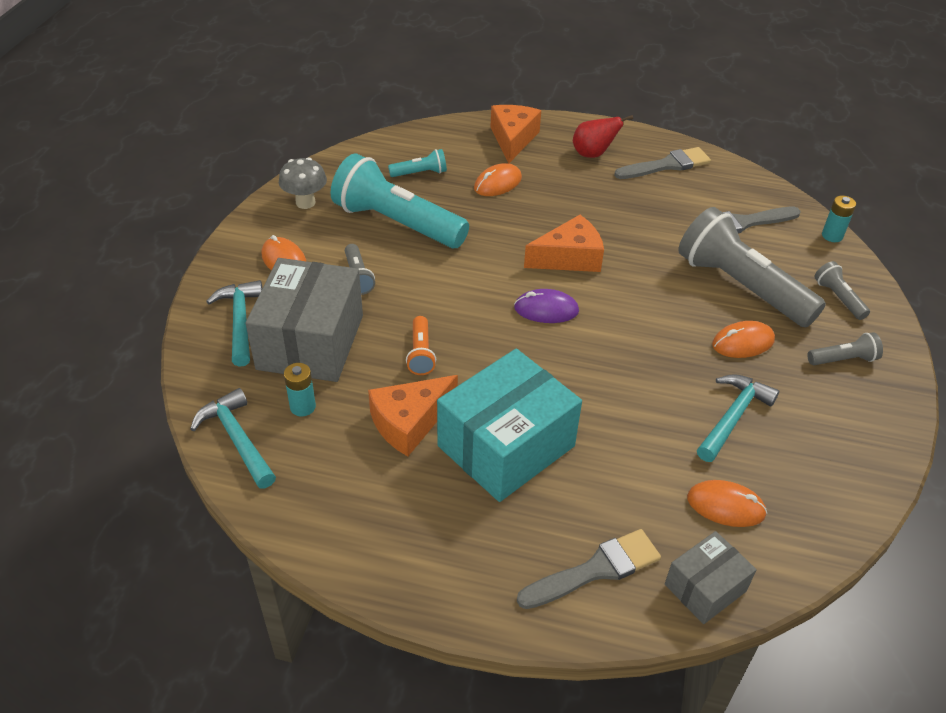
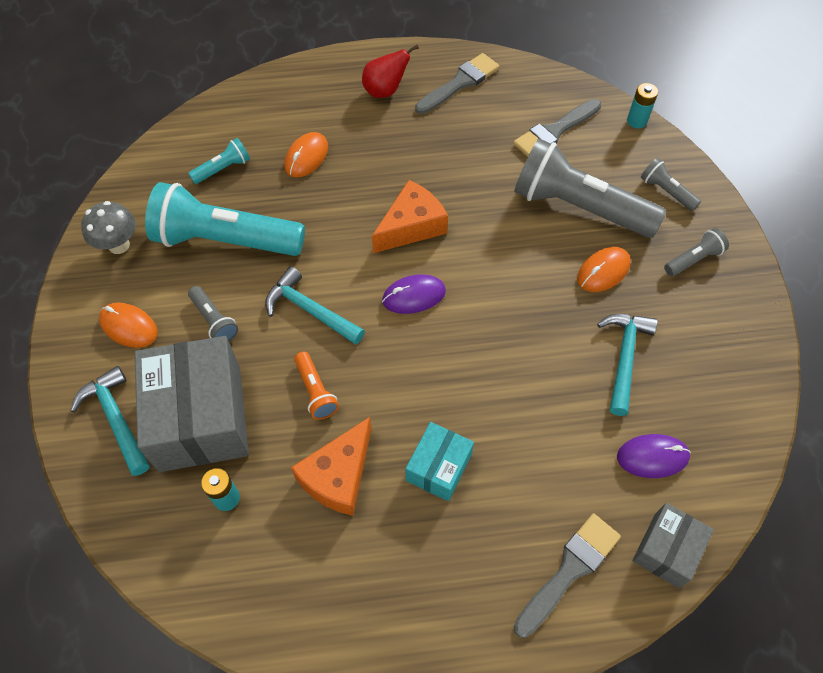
camera: 20 degrees left, 15 degrees up
(237, 439) = (177, 561): turquoise hammer -> turquoise hammer (310, 310)
(506, 446) = (438, 467): turquoise box -> turquoise box, size x0.53
(513, 139) = (299, 96): orange cheese -> none
(725, 506) = (652, 457): orange mouse -> purple mouse

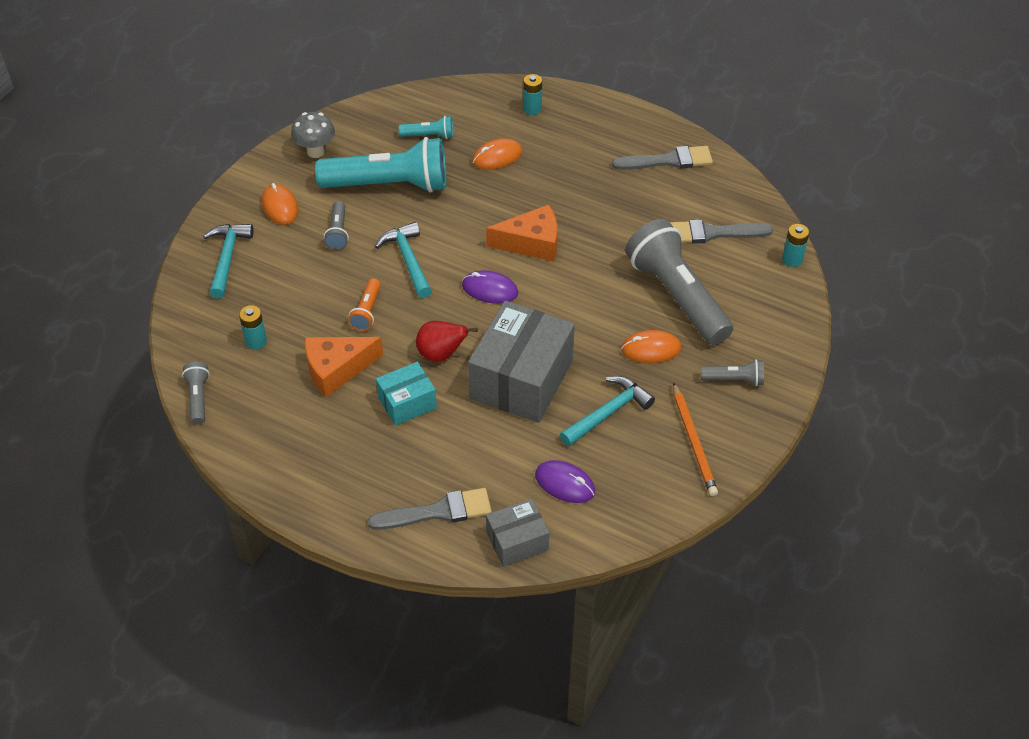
camera: 35 degrees right, 10 degrees down
(200, 417) = (279, 286): grey box -> grey box (521, 379)
(225, 240) = (389, 185): turquoise flashlight -> turquoise flashlight turned 135 degrees clockwise
(299, 93) = (532, 109): none -> turquoise battery
(385, 91) = (601, 138): red pear -> red pear (441, 354)
(666, 191) = (762, 322): grey flashlight -> grey flashlight (198, 398)
(716, 340) = (693, 441): none -> orange pencil

